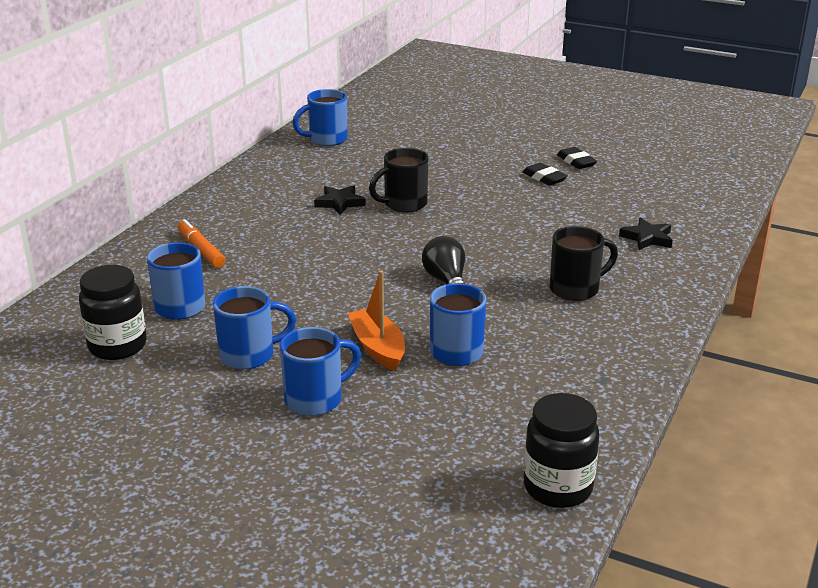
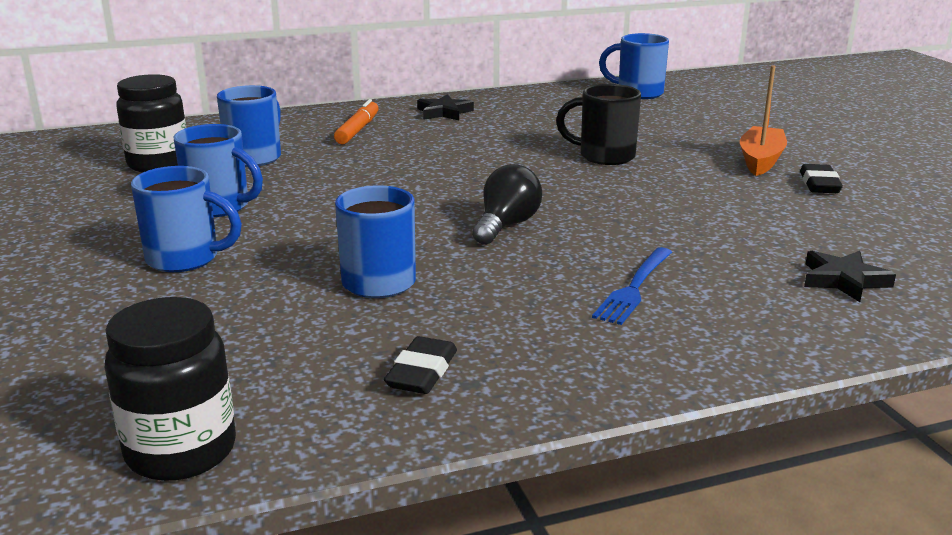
camera: 45 degrees right, 5 degrees down
(339, 203) = (545, 137): black star -> black star (444, 112)
(378, 348) = (322, 247): orange boat -> orange boat (760, 160)
(576, 162) = (896, 183): black eraser -> black eraser (422, 372)
(576, 289) = (634, 288): black mug -> blue fork

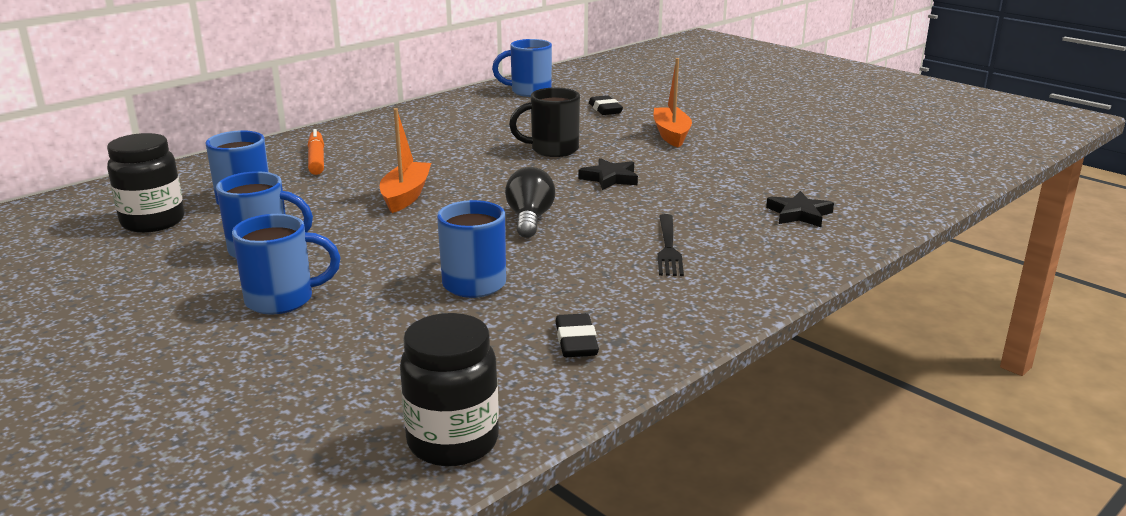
camera: 25 degrees left, 0 degrees up
(404, 178) = (406, 196): none -> orange boat
(444, 112) = (380, 132): black star -> black star (610, 178)
(634, 288) = (668, 248): blue fork -> black fork
(819, 184) = (727, 147): black eraser -> black eraser (605, 109)

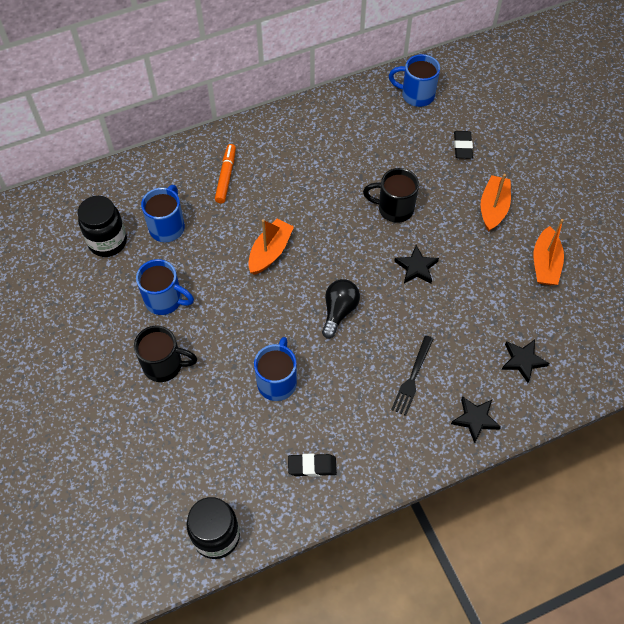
camera: 20 degrees right, 35 degrees up
(282, 300) = (164, 365): blue mug -> black mug
(576, 341) = (312, 466): black eraser -> black eraser turned 75 degrees clockwise
(762, 155) = (545, 264): none -> orange boat
(780, 262) = (475, 419): none -> black star

